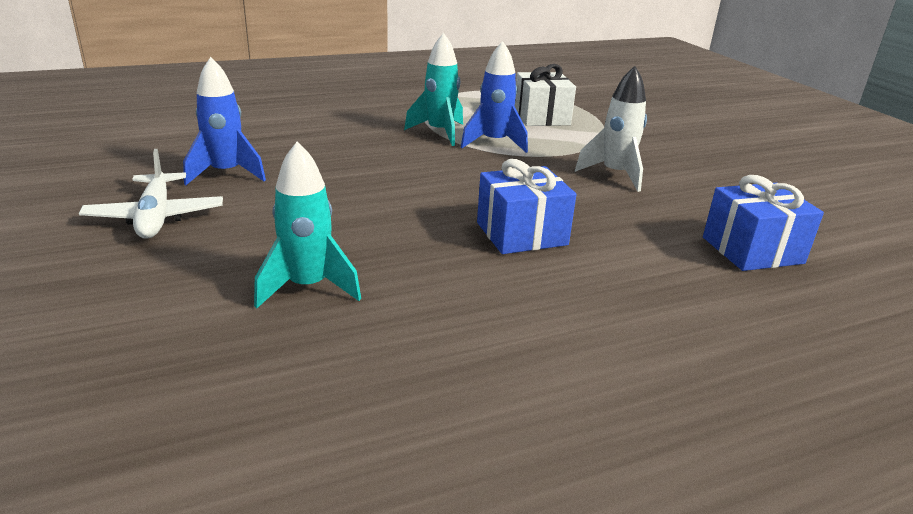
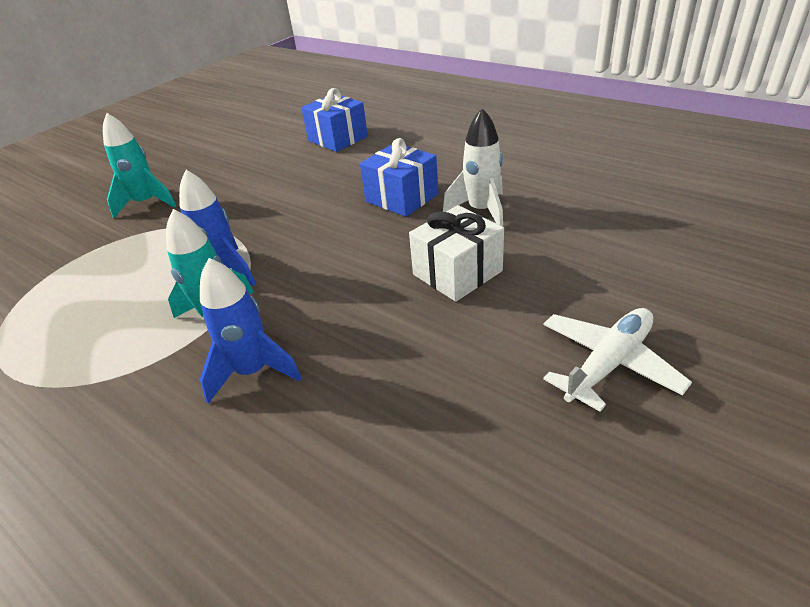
camera: 115 degrees left, 10 degrees up
(226, 174) = (481, 393): blue rocket -> blue rocket (253, 372)
(308, 287) = (568, 232): turquoise rocket -> turquoise rocket (146, 203)
(541, 117) = (113, 278): white gift -> white gift (457, 273)
(615, 175) = (256, 199): white rocket -> white rocket (481, 211)

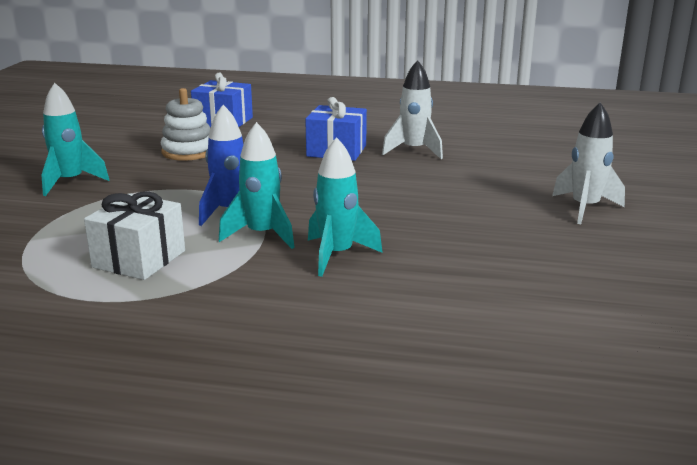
camera: 30 degrees left, 15 degrees down
(253, 372) = (337, 255): blue rocket -> turquoise rocket
(270, 177) = (188, 152): none -> white stacking toy
(457, 273) = (435, 184): white gift -> white gift (139, 259)
(608, 364) = (585, 208): white plane -> white rocket

